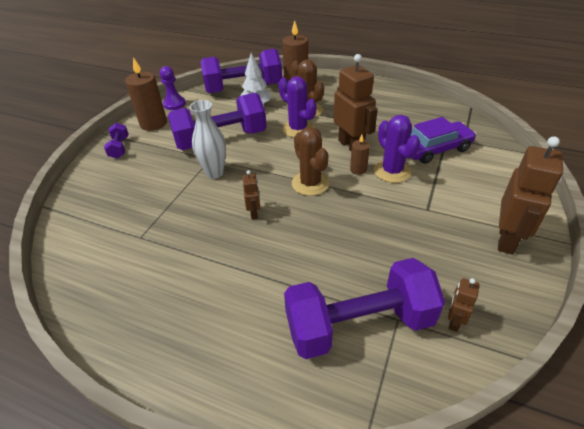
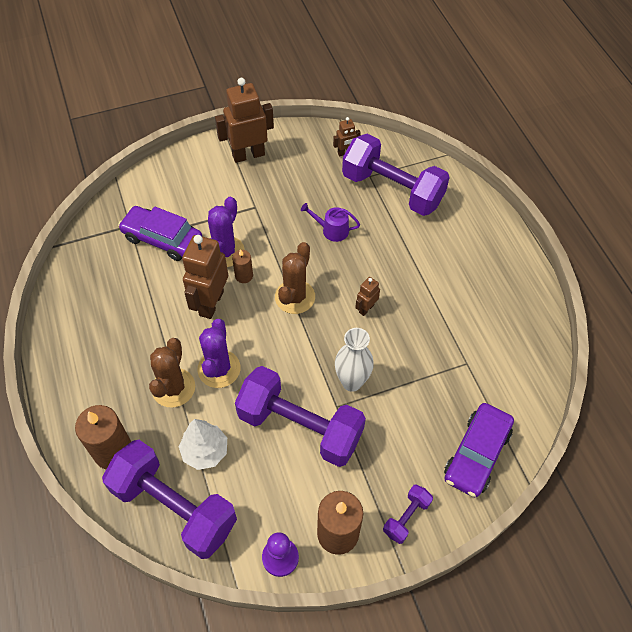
camera: 135 degrees left, 15 degrees up
(93, 196) = (476, 454): none -> purple car
(352, 241) = (332, 230): none -> purple watering can

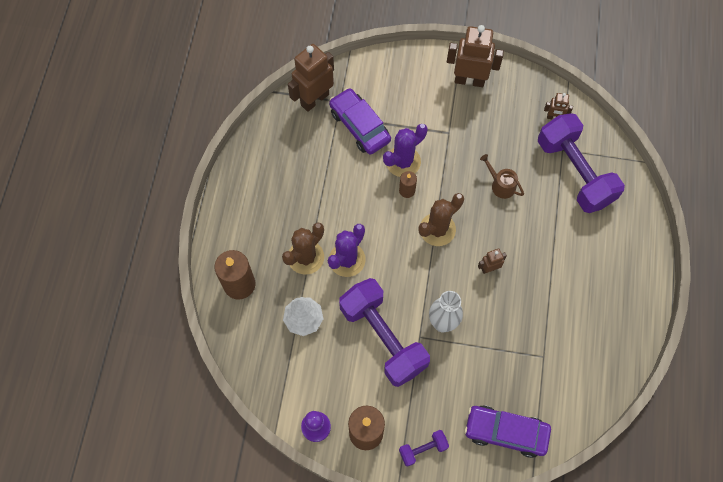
camera: 30 degrees right, 10 degrees up
(174, 507) = (261, 349): purple dumbbell -> none
(211, 303) = (369, 201): brown robot -> brown robot (314, 99)
(332, 230) = (501, 185): purple watering can -> brown watering can
(476, 454) = (505, 432): purple car -> purple car turned 45 degrees clockwise

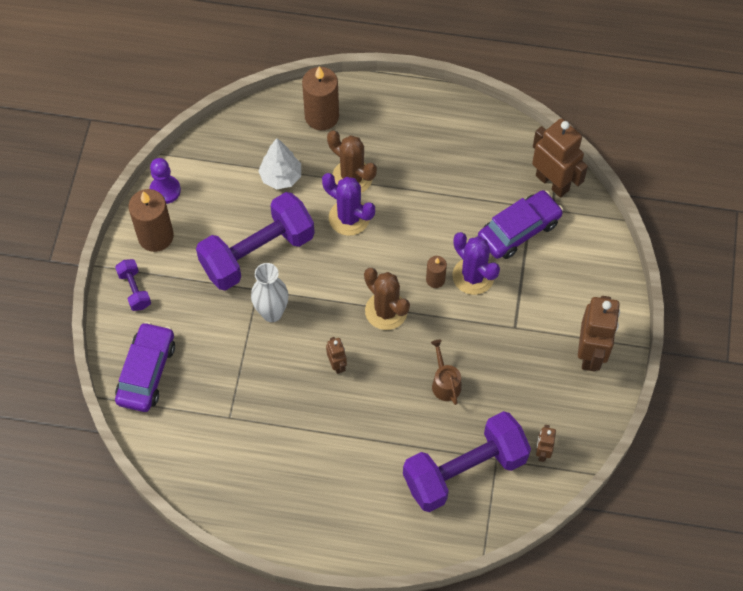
camera: 90 degrees right, 5 degrees down
(501, 185) = (445, 383): brown watering can -> brown watering can turned 60 degrees counterclockwise

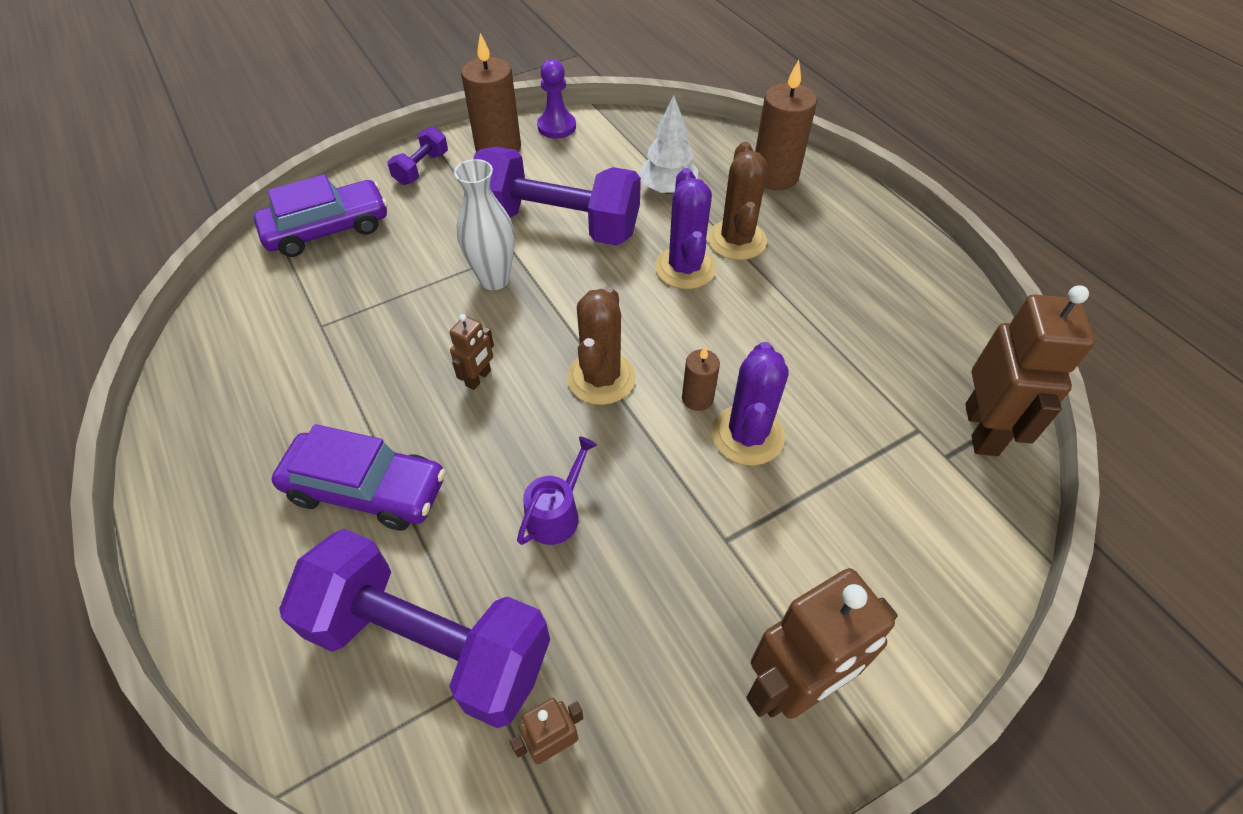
camera: 50 degrees right, 10 degrees down
(445, 383) = (556, 513): brown watering can -> purple watering can
(519, 230) = (870, 440): purple car -> purple car (366, 489)

